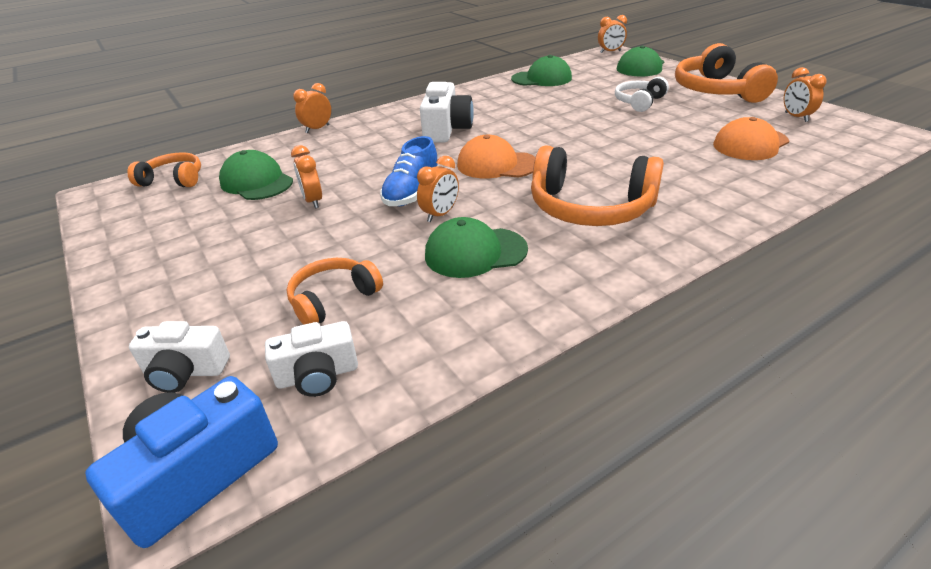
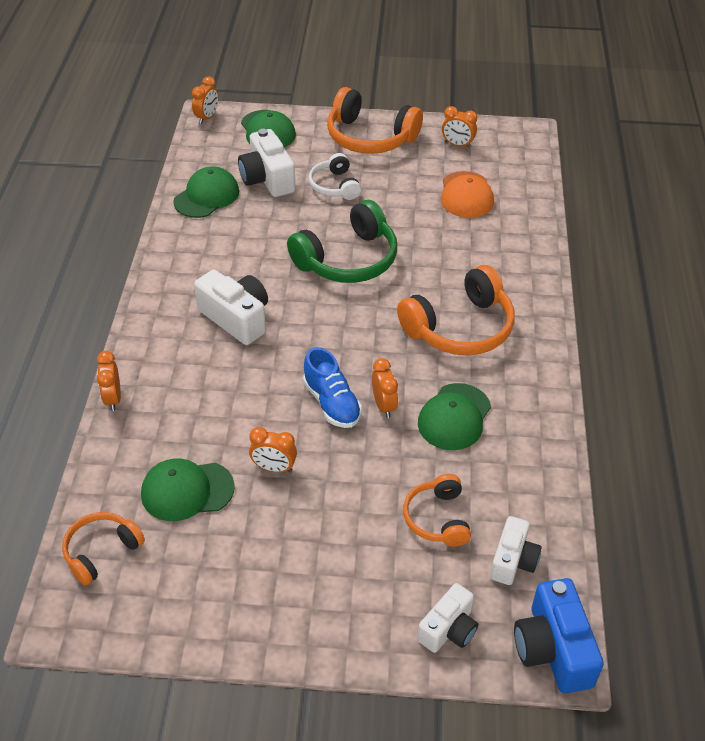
camera: 55 degrees left, 10 degrees up
(496, 164) = (342, 330): orange cap -> none
(575, 136) = (348, 259): none -> green headphones
(596, 84) = (267, 179): none -> white camera

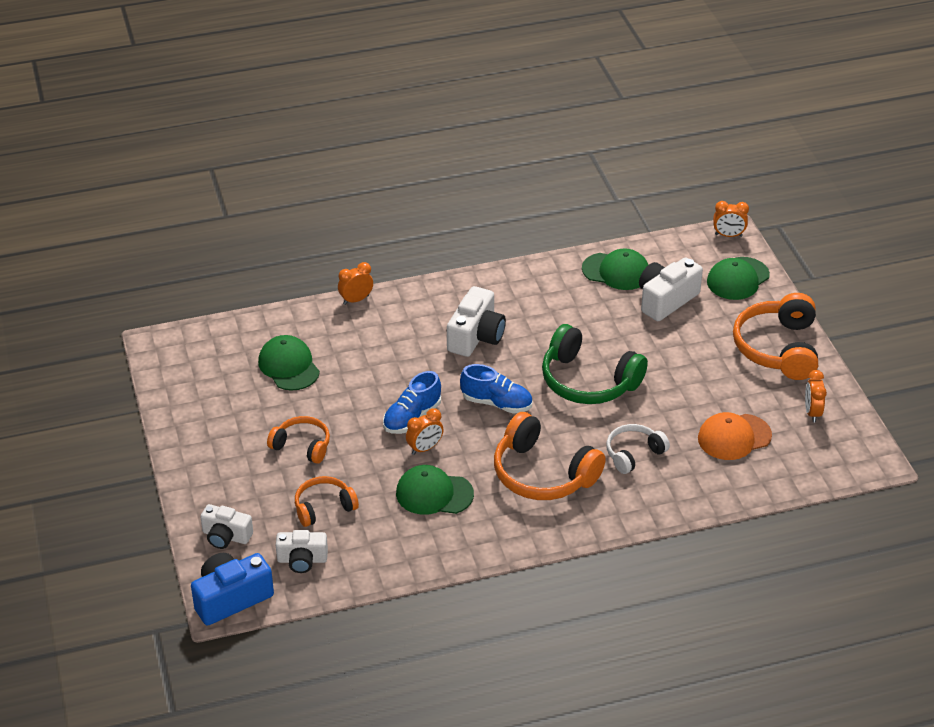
camera: 70 degrees right, 5 degrees down
(101, 551) = (219, 343): orange headphones -> orange headphones (302, 446)
(274, 468) = (331, 404): orange clock -> none
(334, 186) = (685, 345): white headphones -> white headphones (633, 454)
(344, 331) = (497, 403): none -> blue shoe

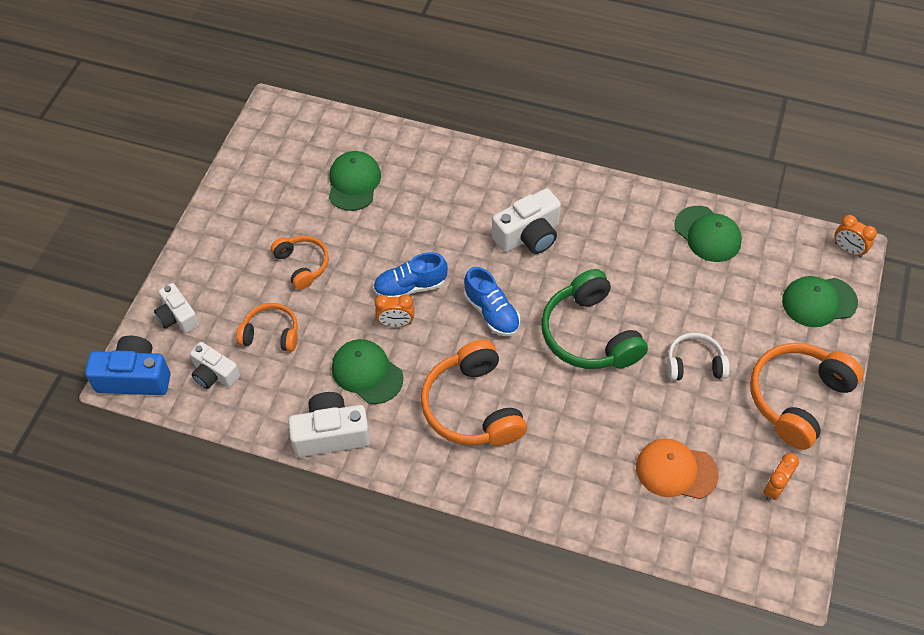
camera: 35 degrees right, 15 degrees up
(356, 300) = (458, 147): orange clock -> none
(633, 454) = (568, 433): white headphones -> white headphones (694, 364)
(666, 300) = (730, 288): white camera -> white camera (331, 434)

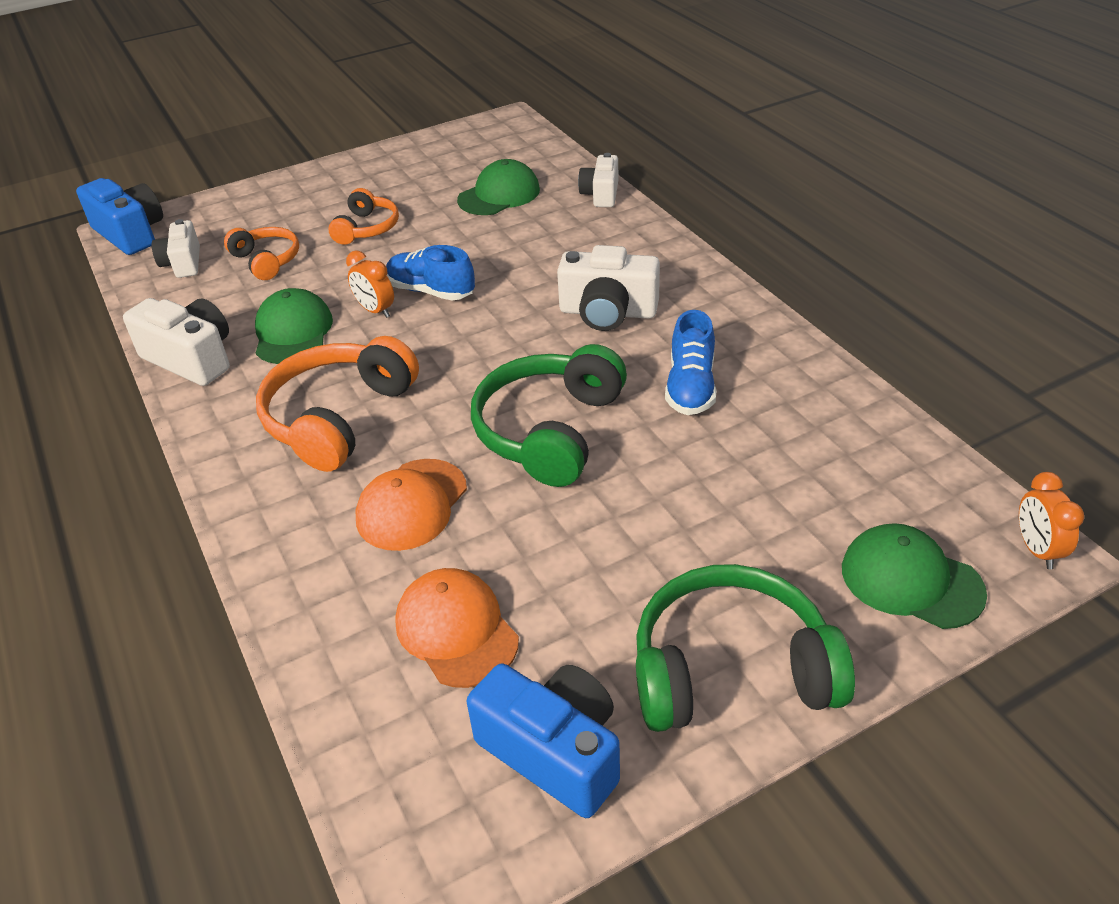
camera: 45 degrees right, 15 degrees down
(178, 317) = (222, 213): white camera -> white camera (601, 194)
(491, 312) = (476, 353): blue shoe -> blue shoe (690, 387)
(577, 426) = (412, 504): none -> orange cap
(694, 364) = (635, 536): white headphones -> none
(707, 234) = (832, 420): green cap -> none
(774, 488) = (554, 751): orange clock -> blue camera
(797, 398) = (731, 669): orange headphones -> green headphones

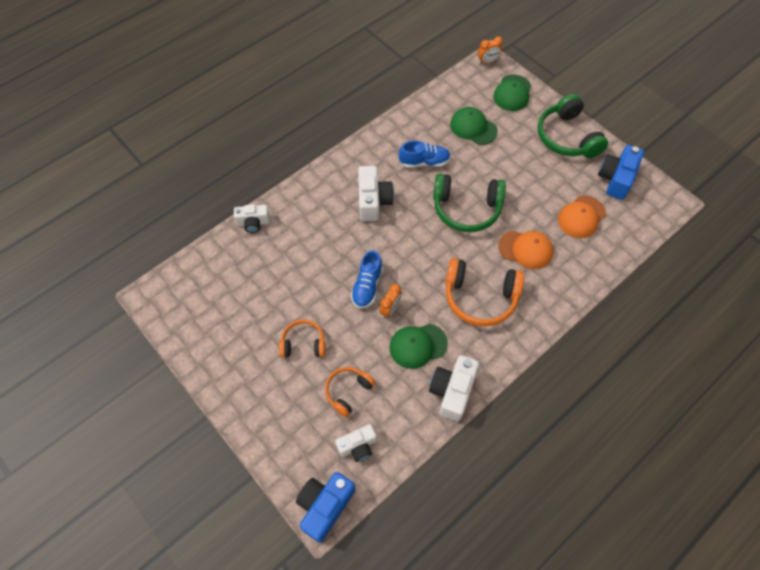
camera: 105 degrees left, 20 degrees up
(499, 195) = (256, 277): green cap -> green cap (473, 127)

